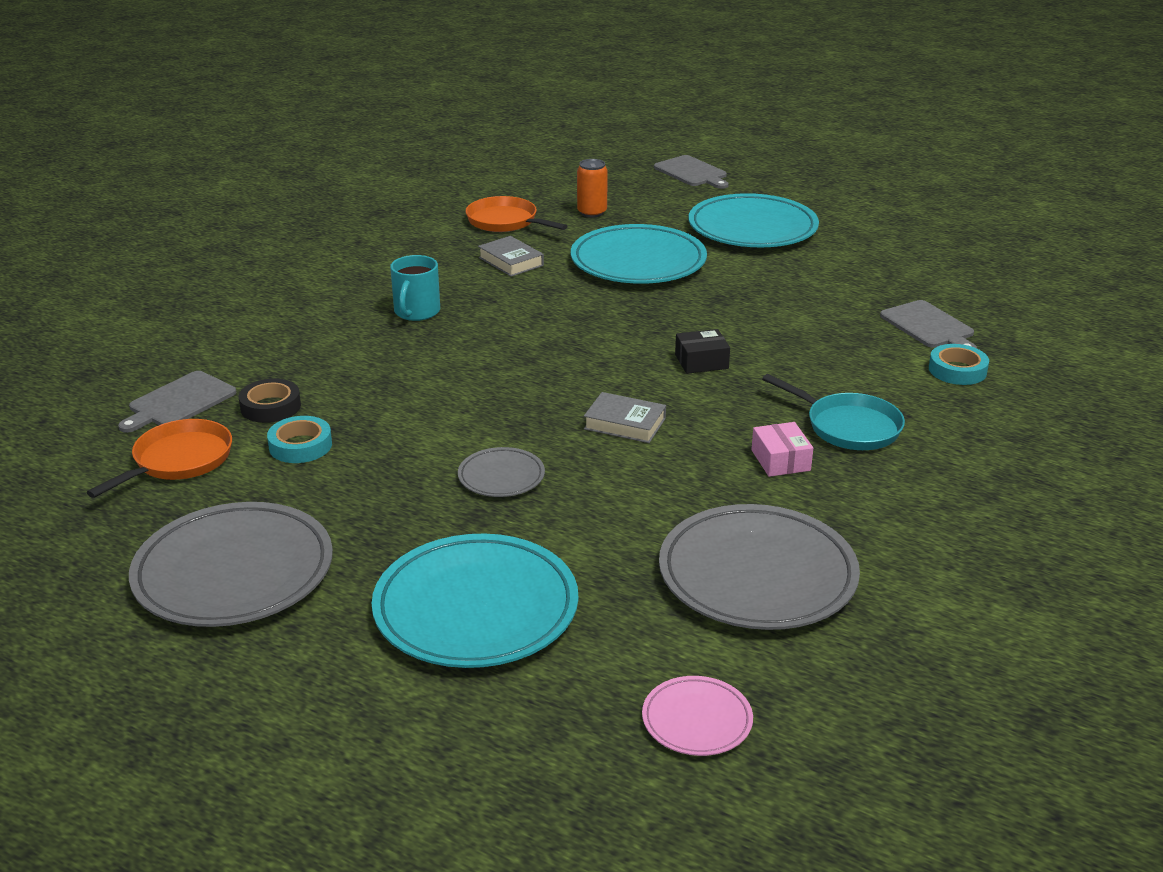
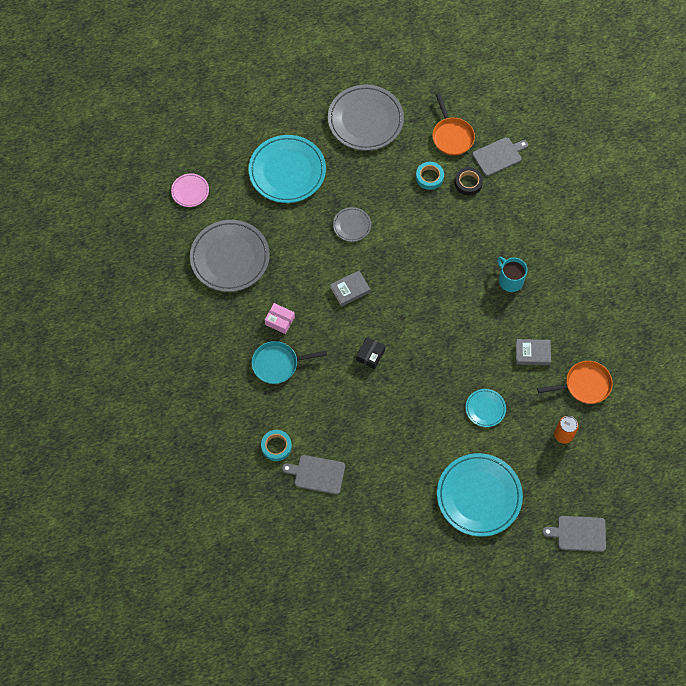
camera: 130 degrees right, 35 degrees up
(179, 402) = (498, 156): grey cutting board -> grey cutting board turned 75 degrees clockwise
(638, 262) = (485, 408): turquoise plate -> turquoise plate, size x0.49

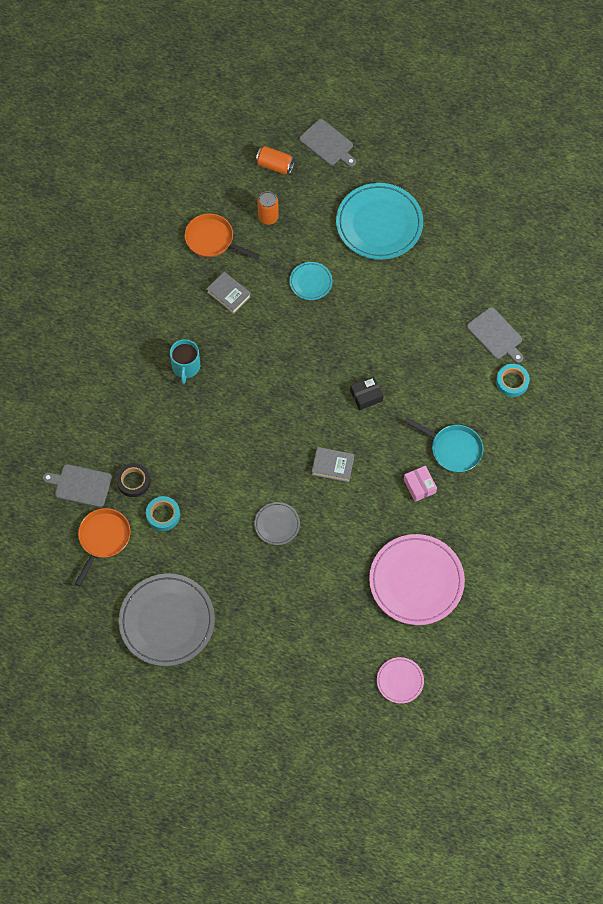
camera: 140 degrees left, 0 degrees up
(230, 258) = (416, 581): grey plate -> pink plate
(287, 171) = (289, 627): turquoise plate -> none
(599, 481) = (275, 165): none -> orange can

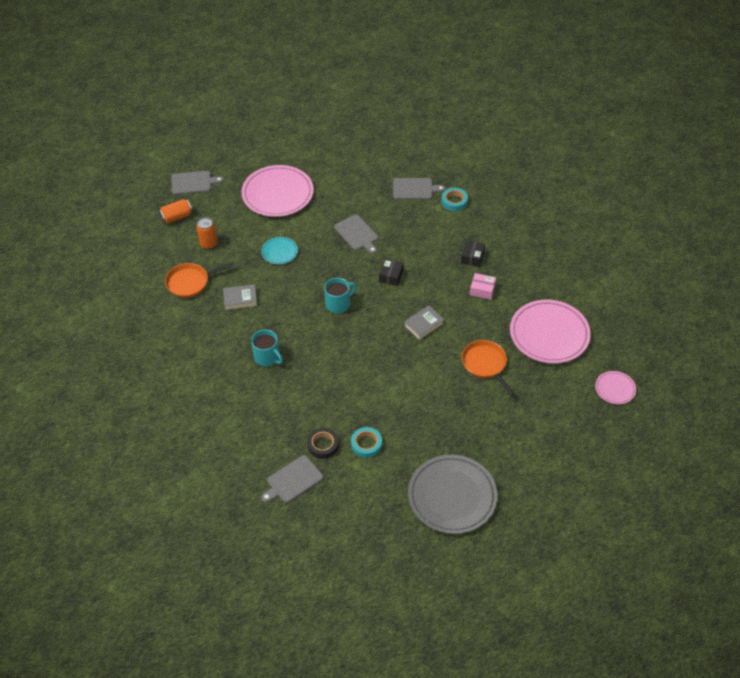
camera: 50 degrees left, 15 degrees down
(103, 539) = (349, 494): orange pan -> orange pan (485, 364)
(277, 524) = (437, 382): grey plate -> none
(294, 377) = (338, 304): none -> turquoise mug
(379, 224) = (277, 194): turquoise plate -> pink plate
(391, 329) = (357, 234): none -> grey cutting board
(453, 449) = (472, 257): turquoise pan -> black box

